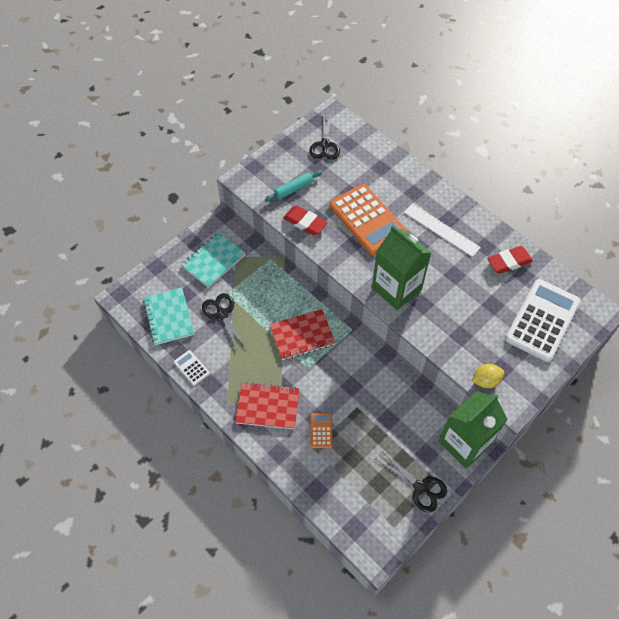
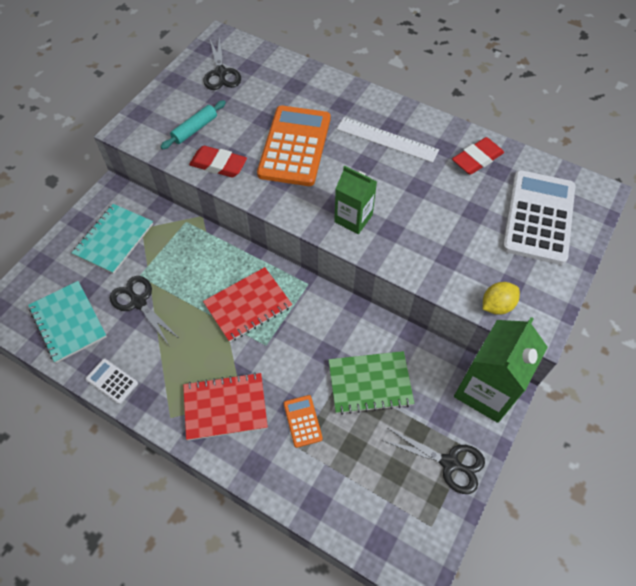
camera: 15 degrees left, 0 degrees up
(367, 220) = (295, 146): orange calculator -> orange calculator turned 120 degrees counterclockwise
(378, 416) = (370, 383): none -> green notebook
(396, 288) = (353, 218): green carton -> green carton, size x0.61

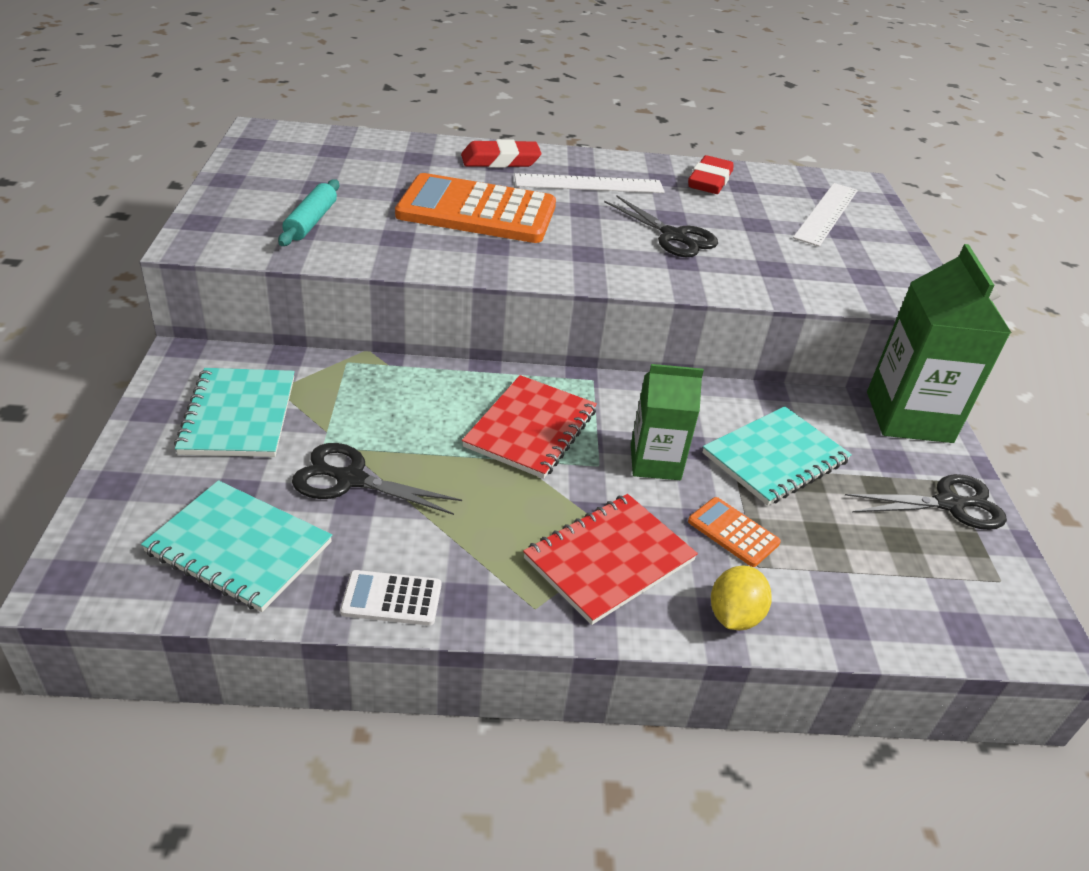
camera: 35 degrees left, 20 degrees down
(218, 165) = (384, 249): red eraser -> red eraser (500, 160)
(221, 73) = (297, 162): black scissors -> black scissors (673, 236)
(295, 146) = (477, 211): orange calculator -> orange calculator turned 60 degrees counterclockwise
(353, 218) = (625, 260): green carton -> green carton (655, 462)
(370, 383) = (775, 457): green notebook -> turquoise notebook
(496, 305) = (872, 295): yellow lemon -> yellow lemon (734, 616)
(538, 217) = (826, 213): white calculator -> white ruler

